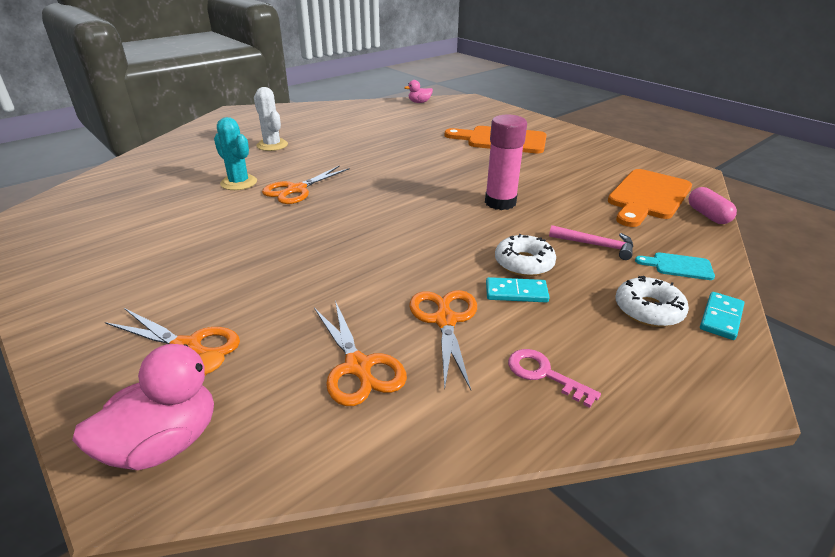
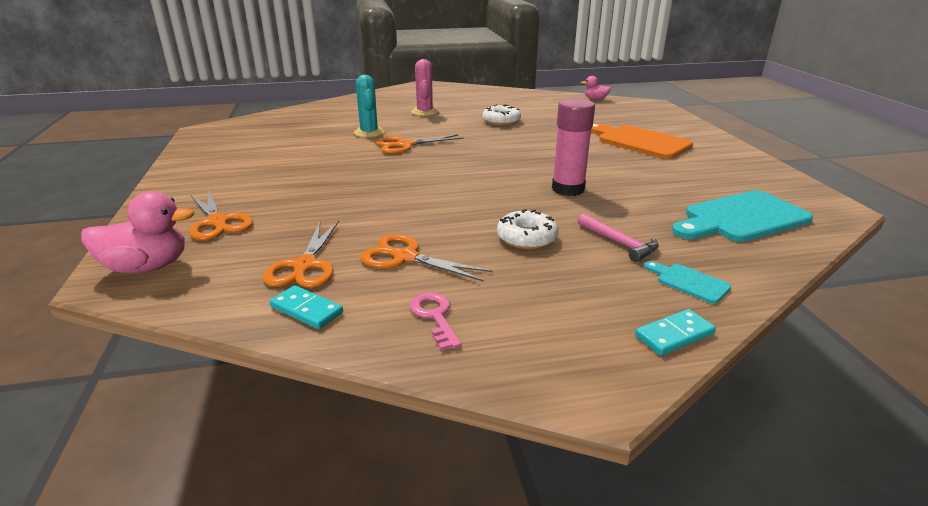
camera: 30 degrees right, 5 degrees down
(272, 145) = (425, 112): white cactus -> pink cactus
(445, 320) = (405, 257): orange scissors -> orange scissors turned 90 degrees counterclockwise
(516, 293) = (490, 256): turquoise domino -> turquoise domino (306, 310)
(648, 197) = (741, 218): orange cutting board -> turquoise cutting board
(648, 310) = (601, 305): white donut -> white donut (501, 121)
(707, 215) = (795, 250): pink capsule -> none

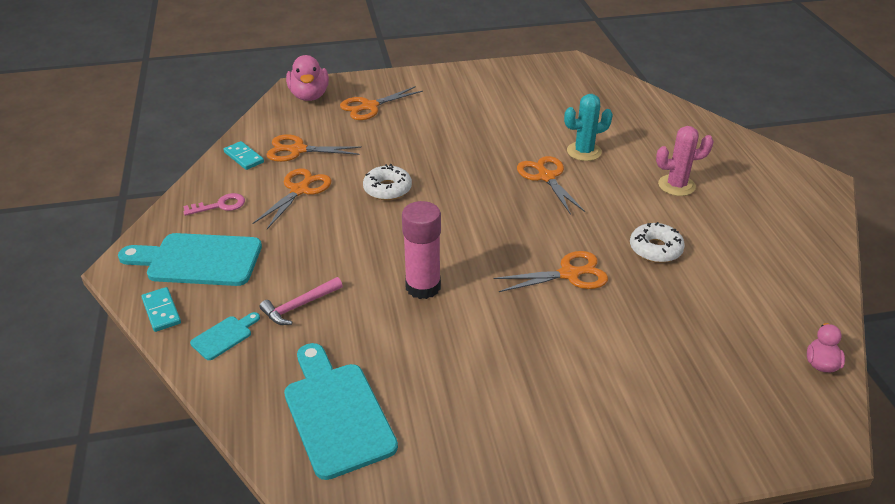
camera: 90 degrees right, 10 degrees up
(306, 310) = (244, 157): turquoise domino -> turquoise domino turned 75 degrees counterclockwise
(527, 238) = (319, 251): white donut -> white donut (387, 189)
(535, 143) = (569, 274): none -> orange scissors
(563, 319) = (198, 260): none -> turquoise cutting board
(639, 141) = (593, 377): orange cutting board -> none

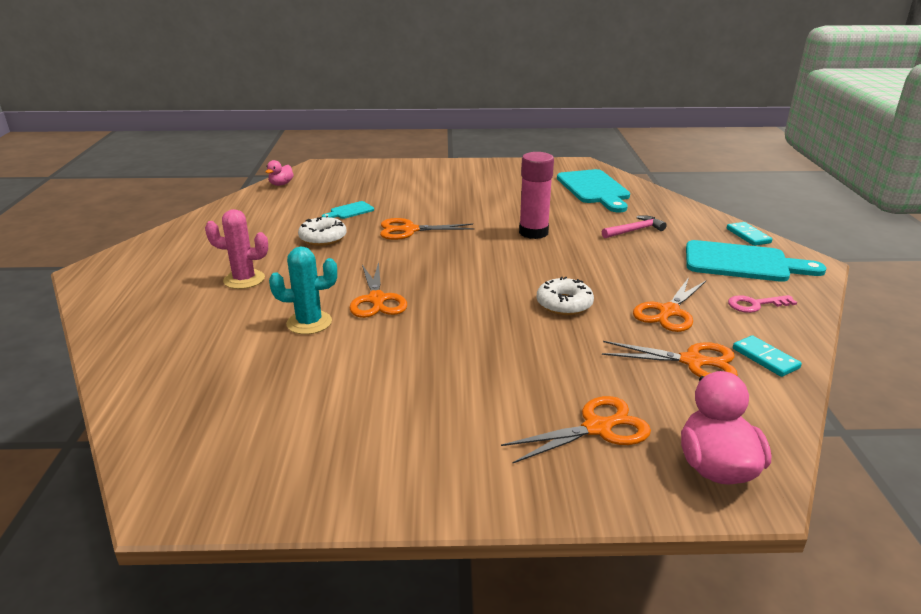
camera: 170 degrees left, 10 degrees down
(224, 336) = (686, 221): turquoise cutting board -> turquoise cutting board (350, 211)

